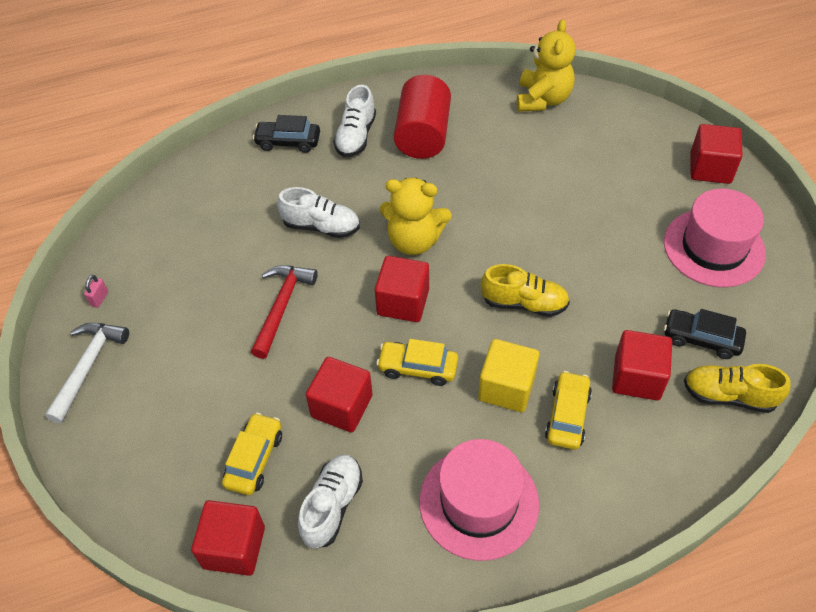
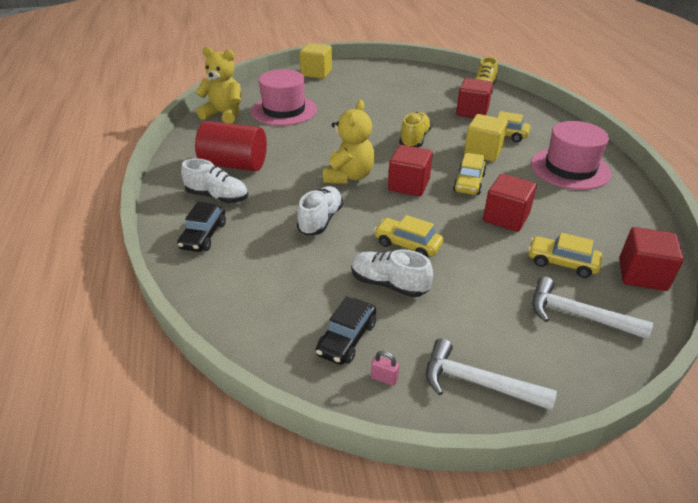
camera: 85 degrees left, 15 degrees down
(168, 462) = (577, 315): none -> white hammer
(282, 306) = (407, 245): red hammer -> yellow car
(332, 506) = (591, 226): white shoe -> white shoe (389, 284)
(701, 339) = (444, 92): black car -> black car (346, 339)
(710, 168) = (316, 73): red cube -> yellow cube
(714, 247) = (379, 80): pink hat -> pink hat (284, 110)

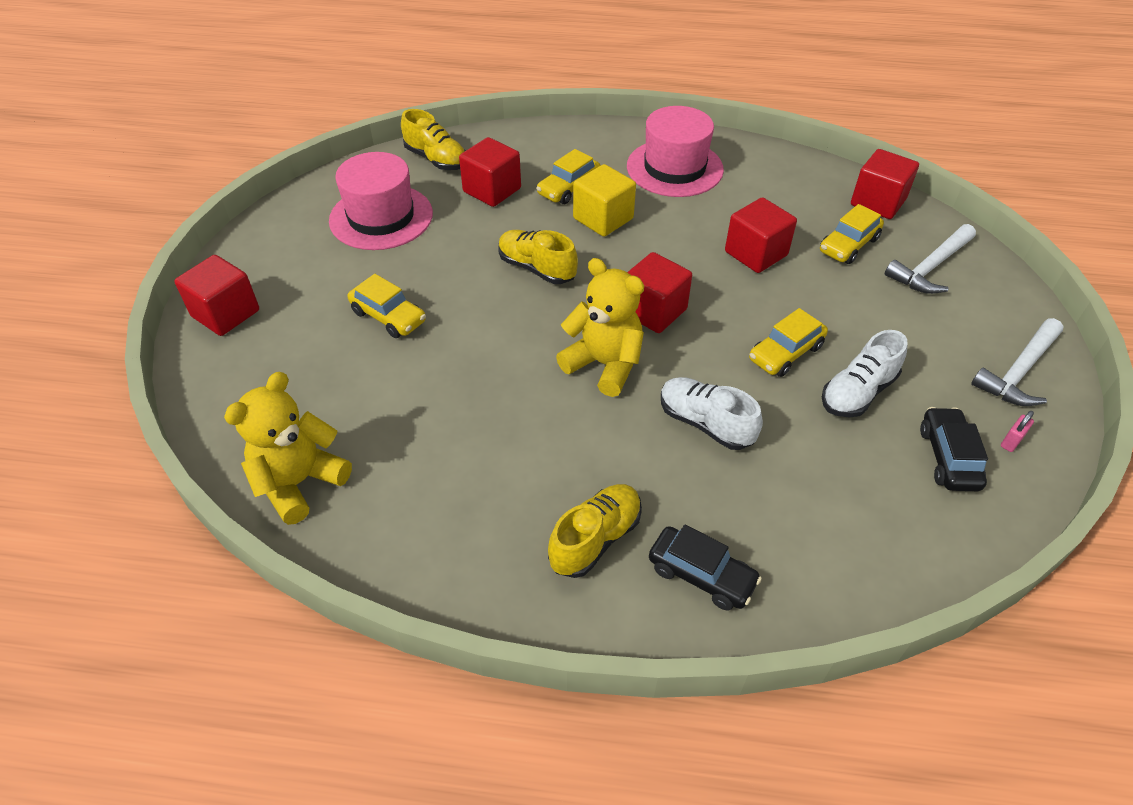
camera: 70 degrees left, 10 degrees up
(217, 197) = (595, 539): white shoe -> yellow shoe
(234, 164) = (501, 498): red cylinder -> none
(284, 110) = (345, 391): pink hat -> pink hat (381, 217)
(316, 73) = (226, 313): yellow cube -> red cube
(346, 339) = (948, 457): black car -> black car turned 135 degrees counterclockwise
(469, 183) = (671, 256): yellow car -> yellow car (388, 316)

